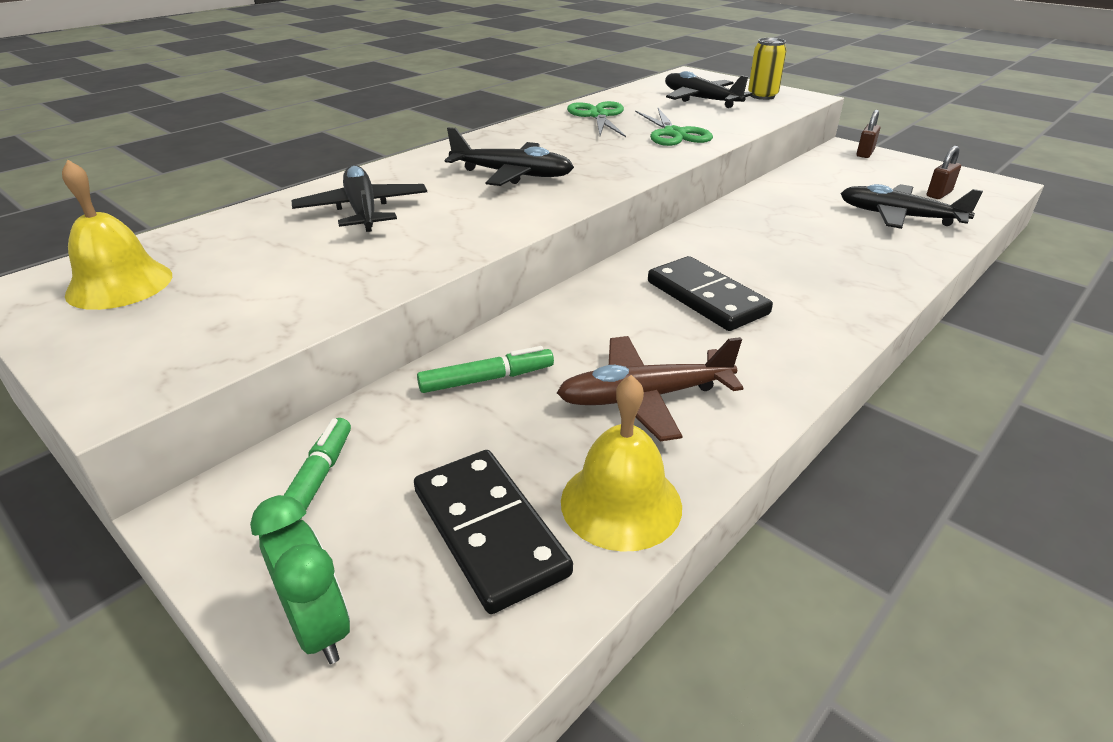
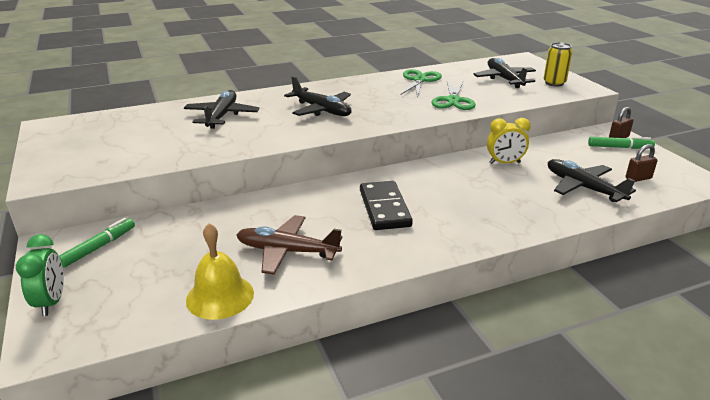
camera: 25 degrees right, 5 degrees down
(119, 284) = (83, 132): yellow bell -> none
(487, 379) = (220, 220): green marker -> green marker (619, 147)
(489, 531) = (150, 288): black domino -> none
(781, 206) = (504, 163): none -> yellow clock

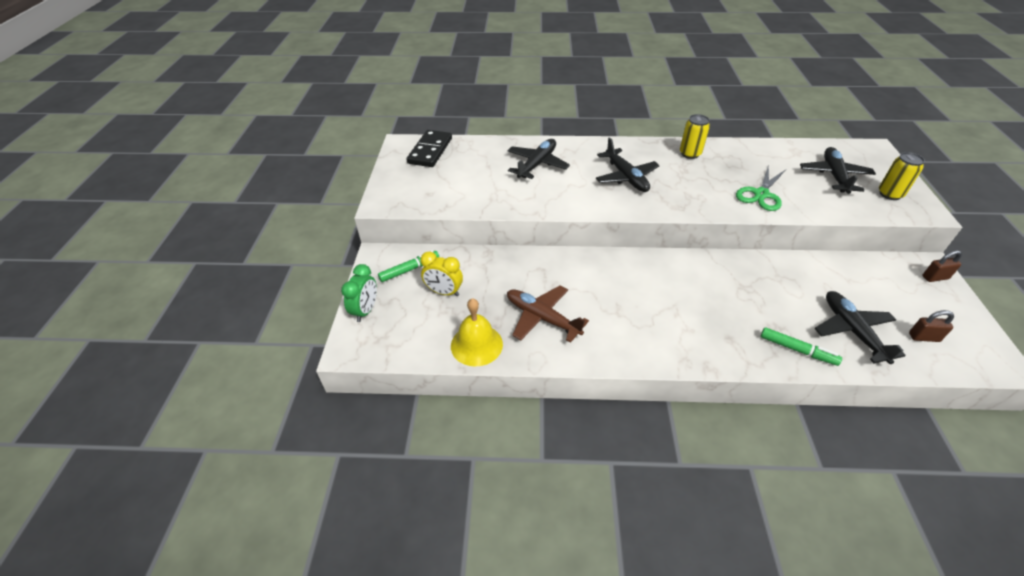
camera: 25 degrees right, 15 degrees up
(373, 84) = (690, 154): none -> yellow can
(384, 208) = (642, 297): black domino -> black domino (430, 151)
(419, 80) = (740, 157): green scissors -> none
(504, 163) = (785, 276): yellow clock -> yellow clock (444, 292)
(619, 147) = (928, 290): green marker -> green marker (797, 350)

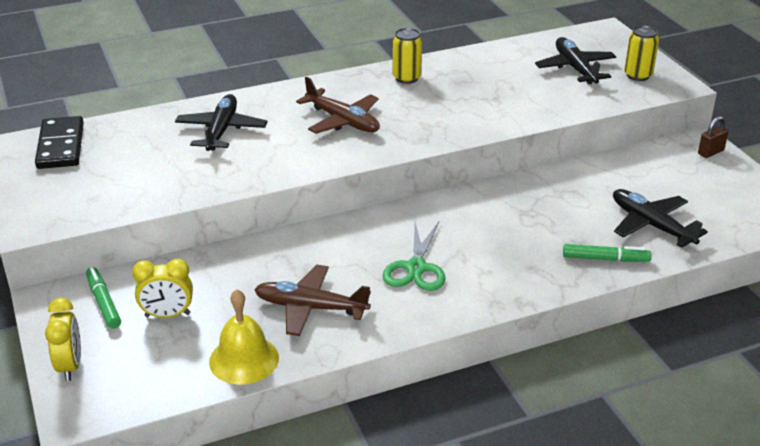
camera: 25 degrees left, 10 degrees down
(366, 310) = (70, 366): green clock -> yellow clock
(409, 269) = (103, 302): green marker -> green marker turned 60 degrees counterclockwise
(626, 177) = (342, 121): black plane -> brown plane
(761, 194) = (506, 105): green scissors -> green scissors (416, 268)
(923, 337) = (719, 212): brown padlock -> none

